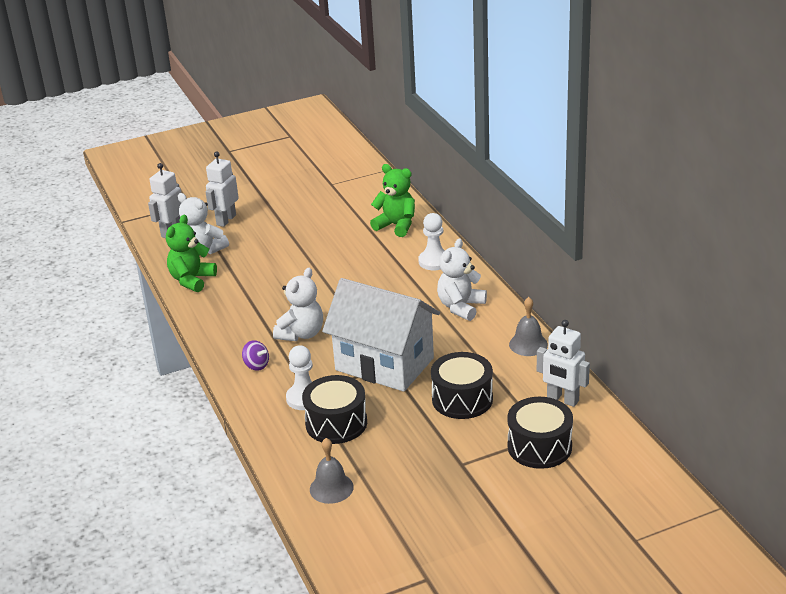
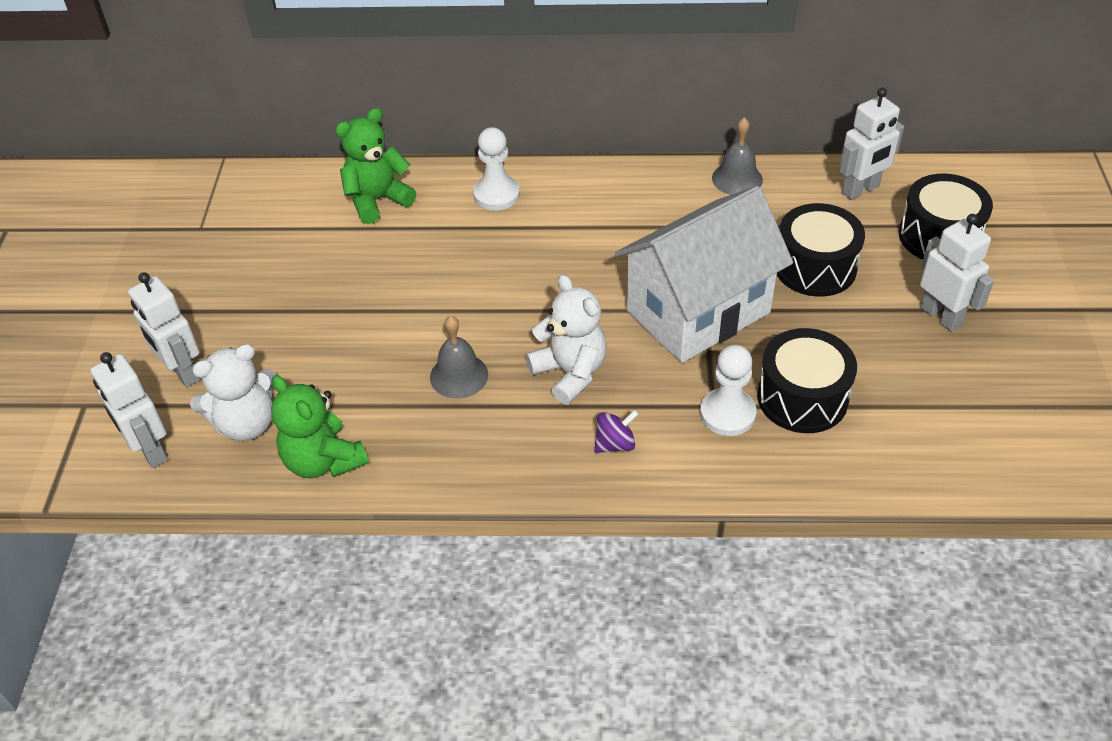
camera: 65 degrees left, 15 degrees up
(331, 488) = (939, 443): grey bell -> grey bell (459, 375)
(453, 465) = (941, 316): none -> white robot
(461, 307) = (619, 206): white teddy bear -> none

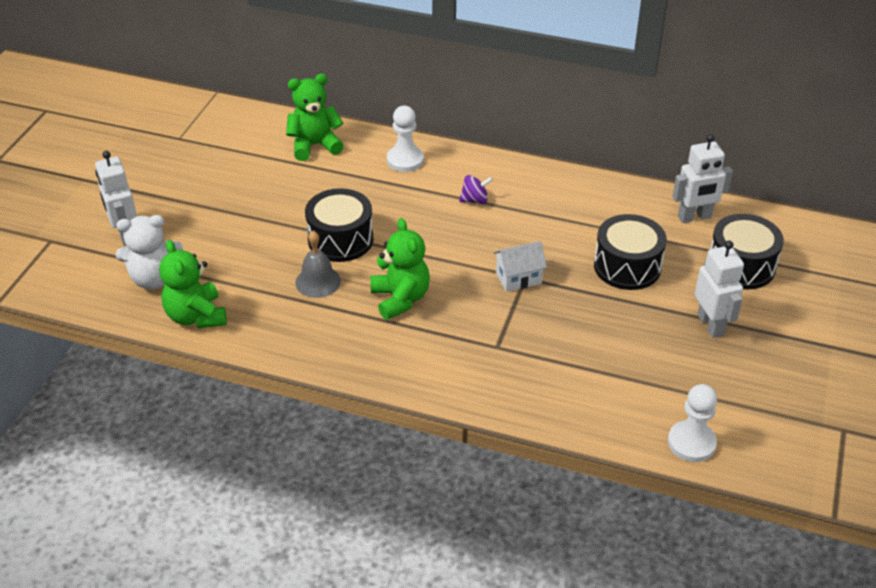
camera: 15 degrees right, 5 degrees down
(150, 450) = (82, 281): white robot -> none
(570, 373) = (400, 299): white teddy bear -> green teddy bear
(615, 444) = (410, 356): purple spinning top -> purple spinning top (475, 200)
(698, 312) = (518, 278): white house -> white house, size x0.41
(727, 414) = (505, 355): white pawn -> white pawn (691, 443)
(737, 179) = (598, 188): grey bell -> none
(802, 397) = (568, 357): black drum -> black drum (340, 239)

